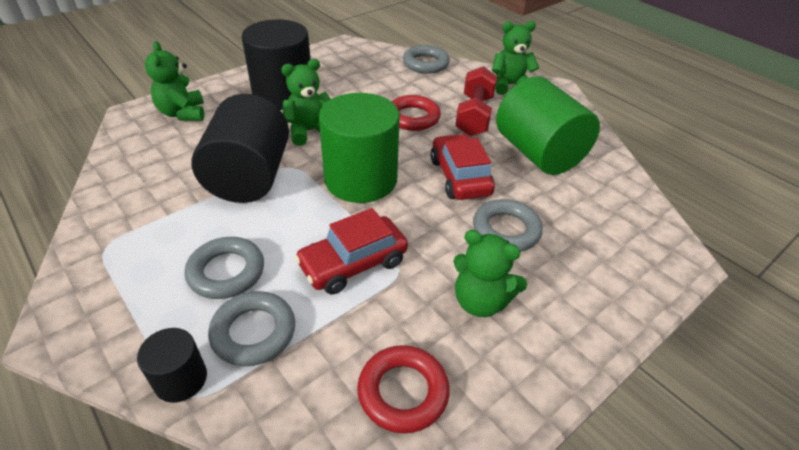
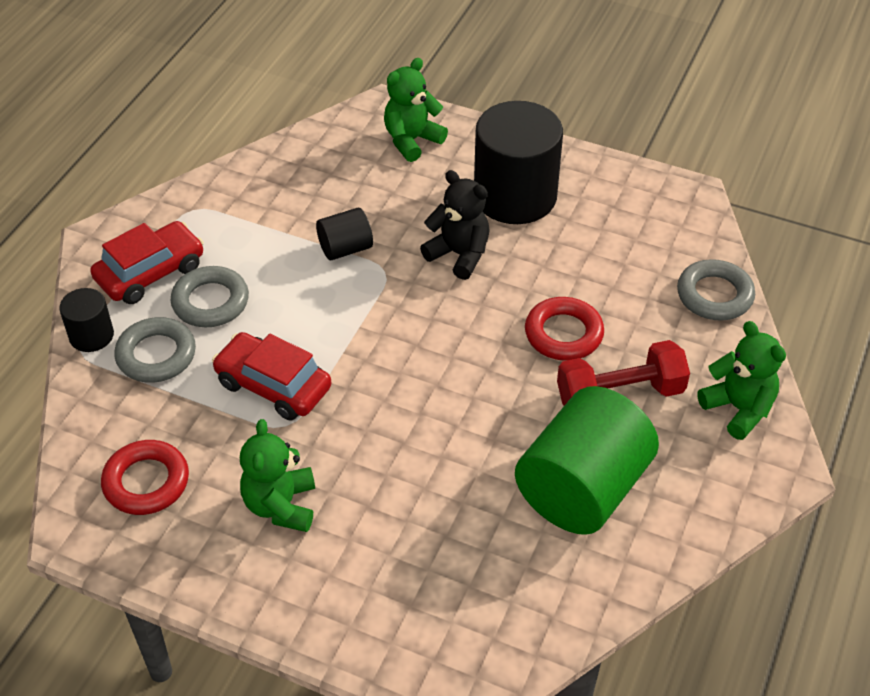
camera: 65 degrees right, 5 degrees up
(249, 177) = (345, 248): black cylinder -> black cylinder, size x0.48
(309, 131) = (459, 254): green teddy bear -> black teddy bear
(361, 179) = (404, 337): green cylinder -> none
(460, 177) = (472, 423): red car -> red car (150, 273)
(506, 230) = (403, 496): grey ring -> none

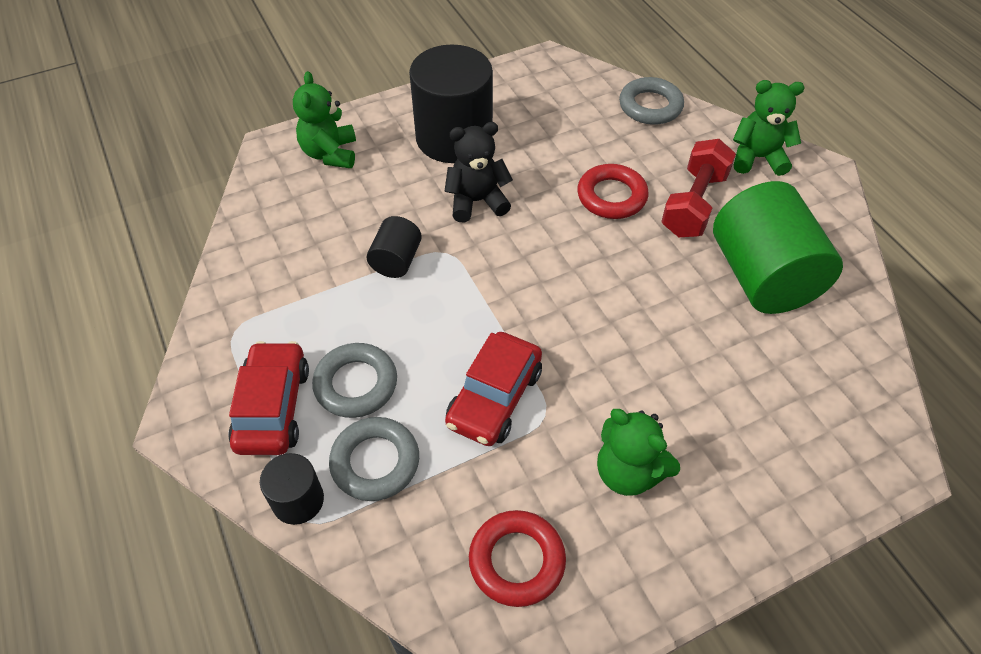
camera: 50 degrees left, 5 degrees up
(273, 386) = (494, 398): red car -> red car turned 45 degrees counterclockwise

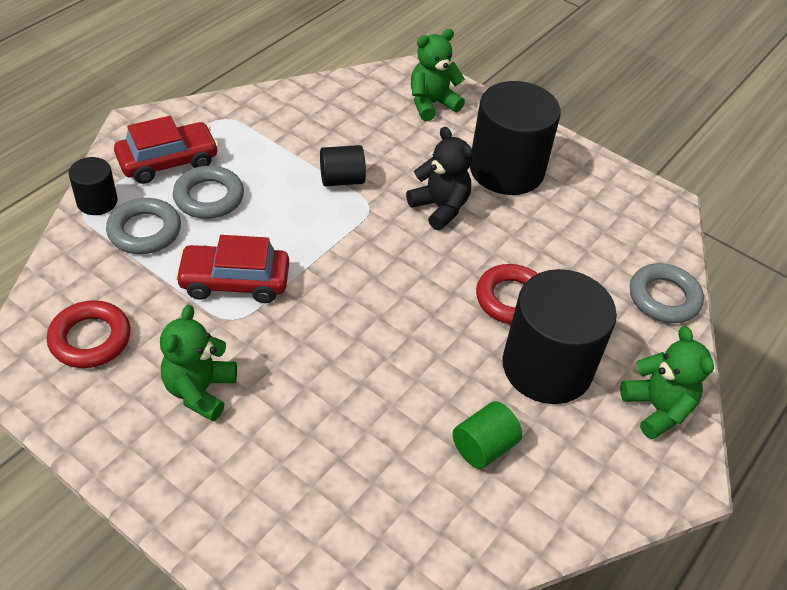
camera: 60 degrees right, 5 degrees down
(694, 204) = (547, 367): red dumbbell -> black cylinder
(762, 276) = (483, 447): green cylinder -> green cylinder, size x0.48

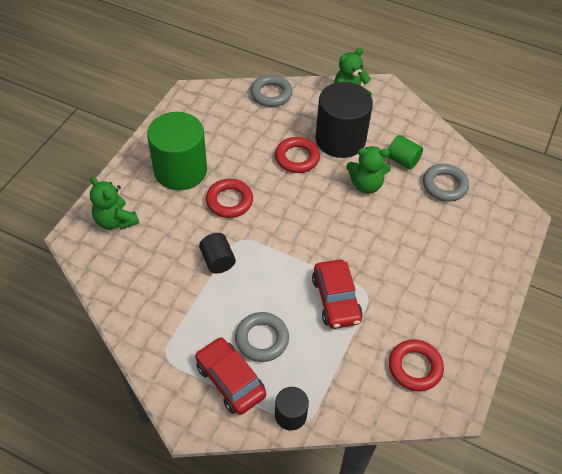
camera: 100 degrees left, 5 degrees up
(144, 231) = (309, 370): grey ring -> grey ring (444, 185)
(200, 390) = (425, 294): green teddy bear -> green teddy bear (366, 184)
(440, 208) = (229, 201): black teddy bear -> red ring
(506, 170) = (180, 170): black cylinder -> green cylinder

